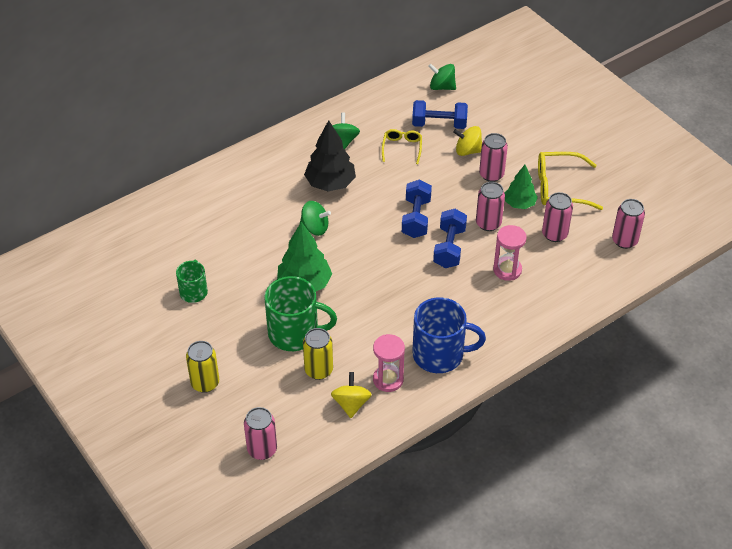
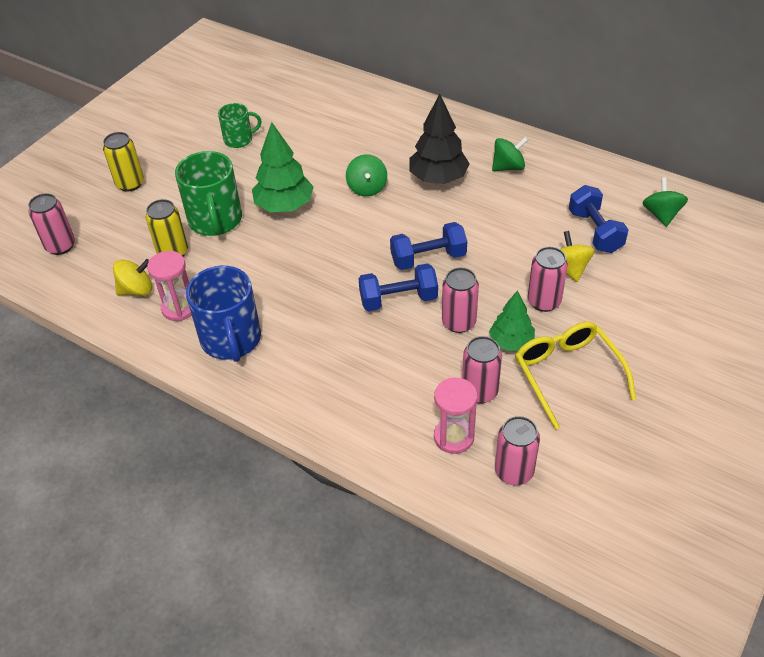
camera: 70 degrees right, 0 degrees up
(402, 148) = (532, 213): yellow glasses -> none
(507, 270) = (391, 362): pink hourglass -> pink hourglass (453, 437)

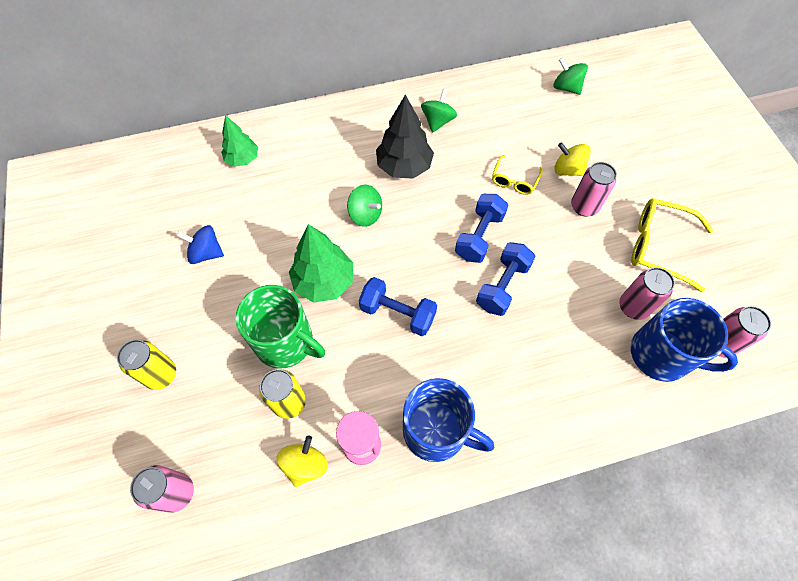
camera: 50 degrees left, 15 degrees up
(239, 139) = (206, 253): green mug -> blue spinning top
(453, 437) = (661, 354): pink hourglass -> blue mug
(459, 322) = (559, 268): pink can -> none
(511, 245) = (514, 181): none -> yellow glasses
(511, 342) = (604, 253): green tree -> green tree (243, 159)
(595, 231) = (547, 130): blue dumbbell -> blue dumbbell (397, 313)

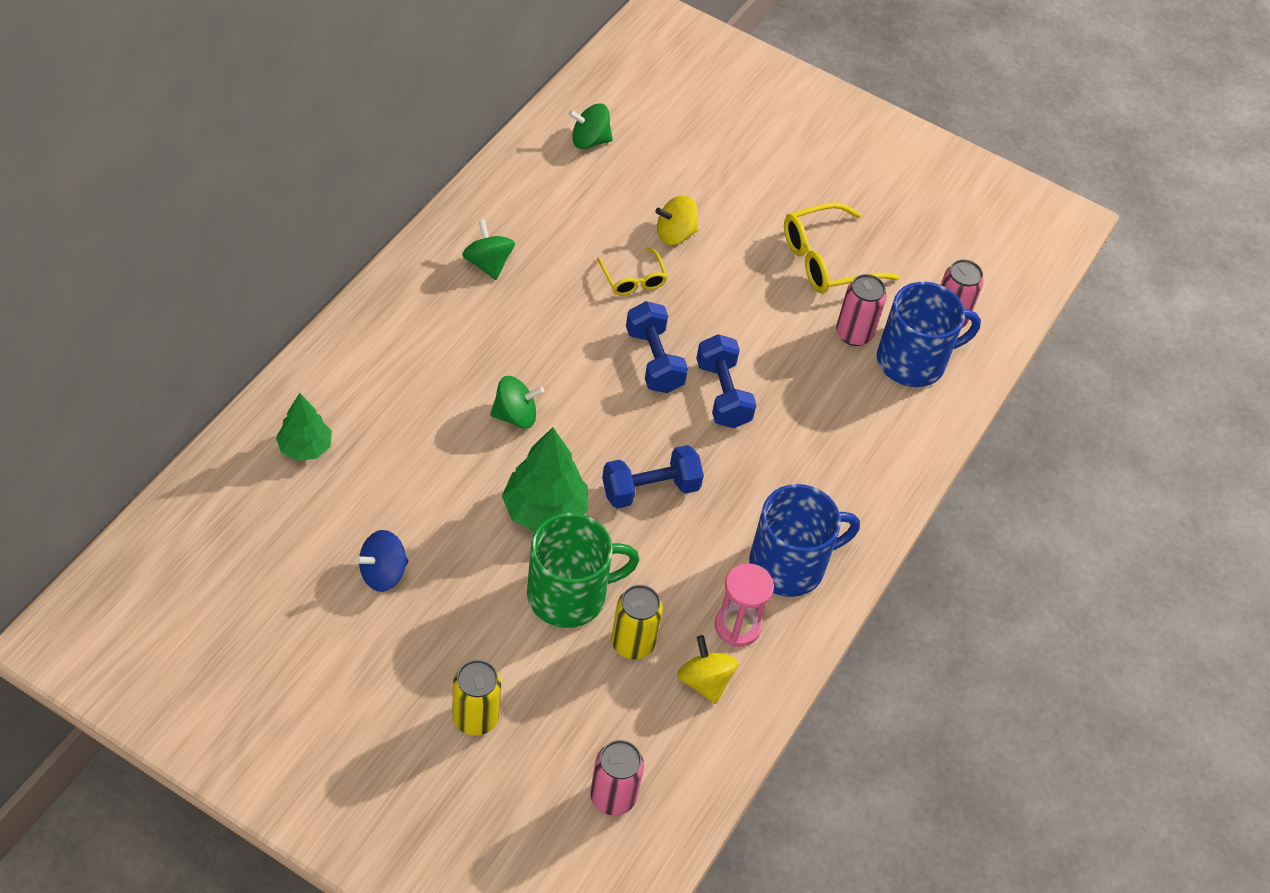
camera: 50 degrees left, 10 degrees down
(404, 166) = (503, 337): black tree -> none
(584, 206) = (725, 264): pink can -> none

